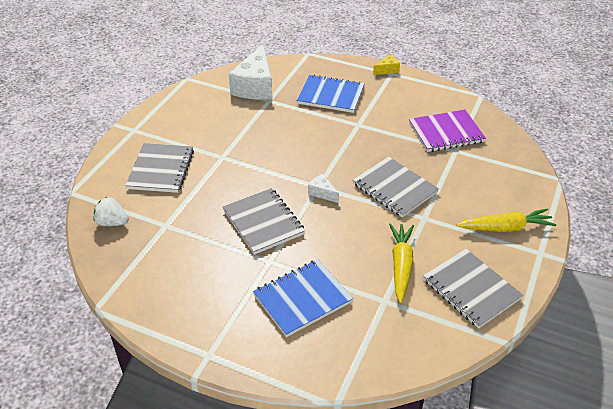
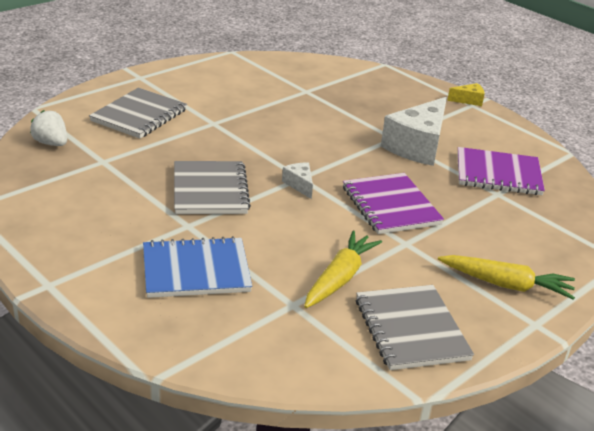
camera: 20 degrees right, 10 degrees down
(255, 86) = (300, 76): white cheese -> white cheese (417, 146)
(331, 95) = (381, 105): blue notebook -> none
(394, 188) = (390, 206): grey notebook -> purple notebook

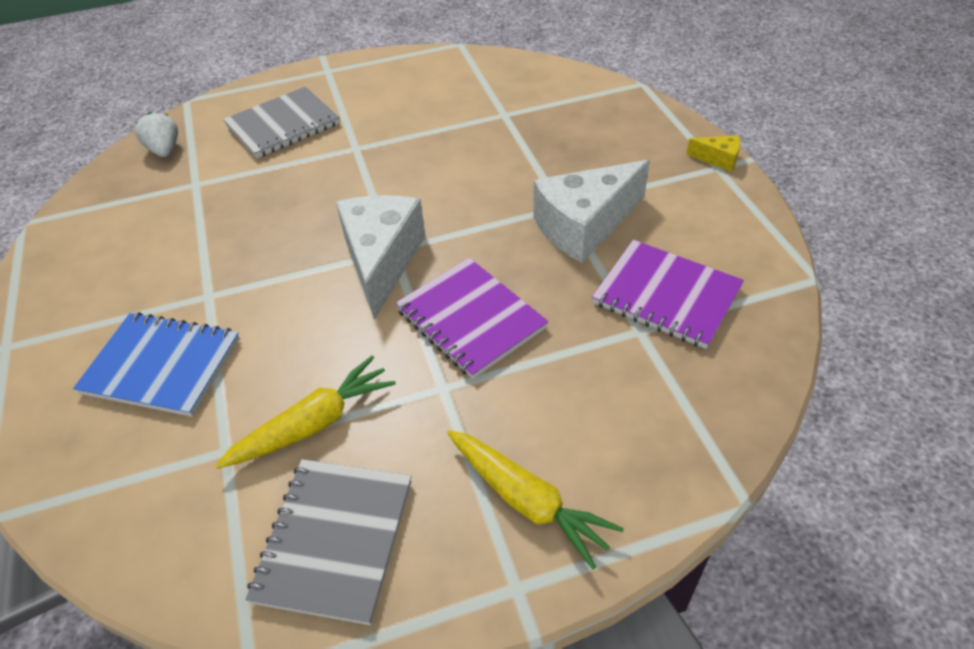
camera: 30 degrees right, 15 degrees up
(210, 190) = (272, 248): grey notebook -> none
(299, 185) = (382, 260): white cheese -> white cheese, size x2.23
(390, 206) = (470, 319): purple notebook -> purple notebook turned 45 degrees counterclockwise

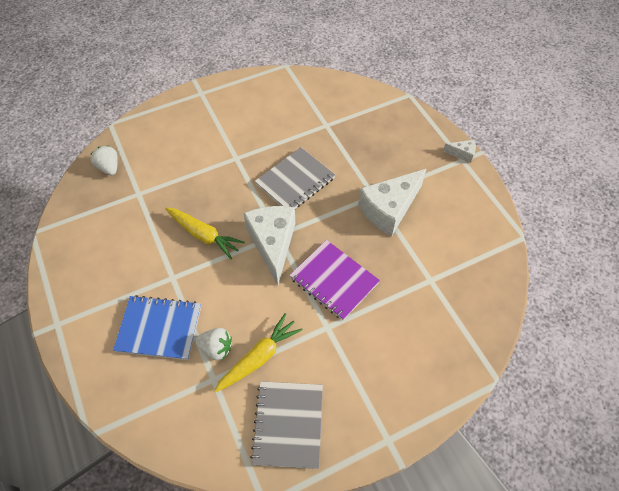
camera: 10 degrees left, 10 degrees up
(245, 403) = (216, 348): none -> white strawberry
(283, 125) = (183, 142): grey notebook -> grey notebook (295, 181)
(527, 501) = (385, 391): yellow carrot -> yellow carrot (204, 235)
(666, 296) = (442, 255): purple notebook -> none
(718, 159) = (462, 154): yellow cheese -> white cheese

